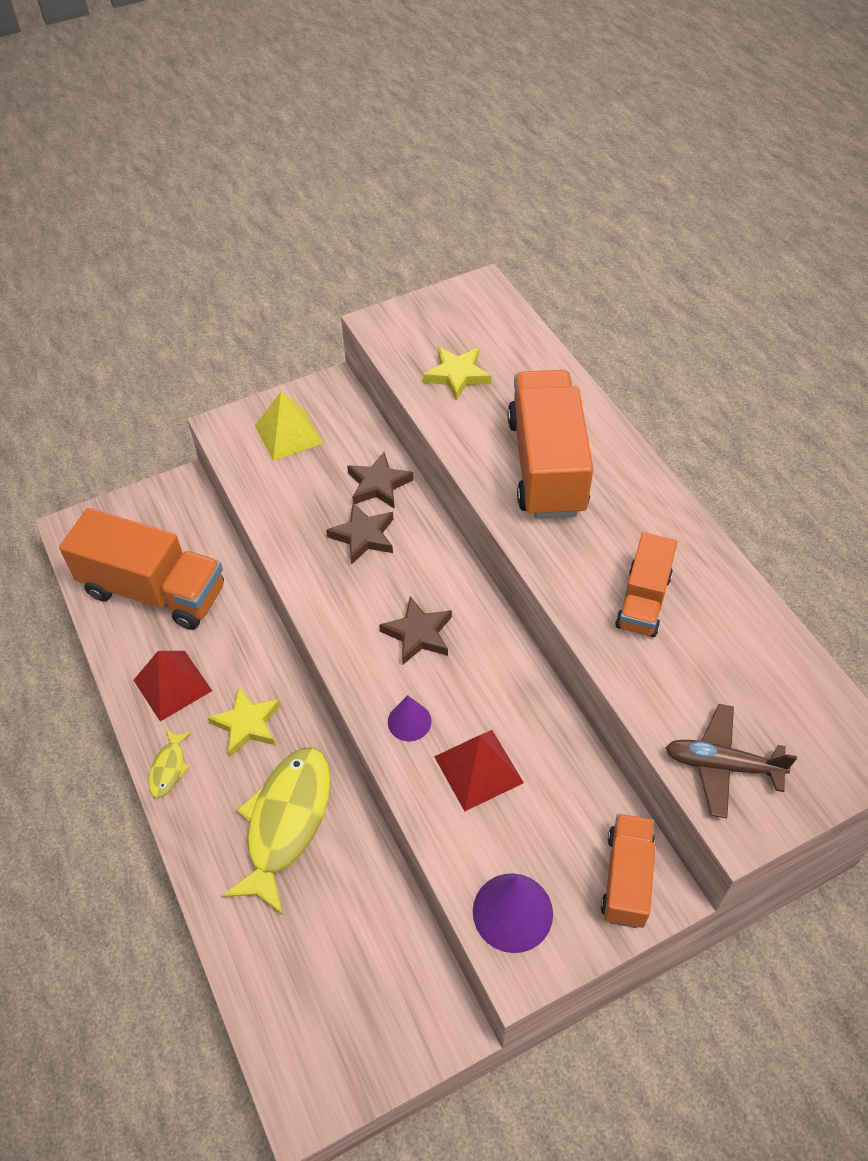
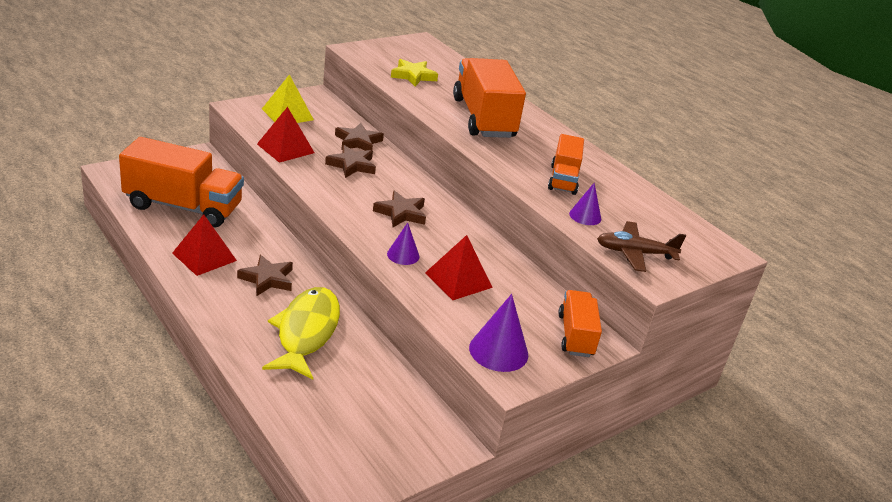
camera: 15 degrees left, 20 degrees down
(169, 768) = (207, 301): yellow fish -> none
(247, 724) = (267, 279): yellow star -> brown star
(277, 508) = (285, 148): none -> red pyramid
(661, 684) = (585, 216): none -> purple cone

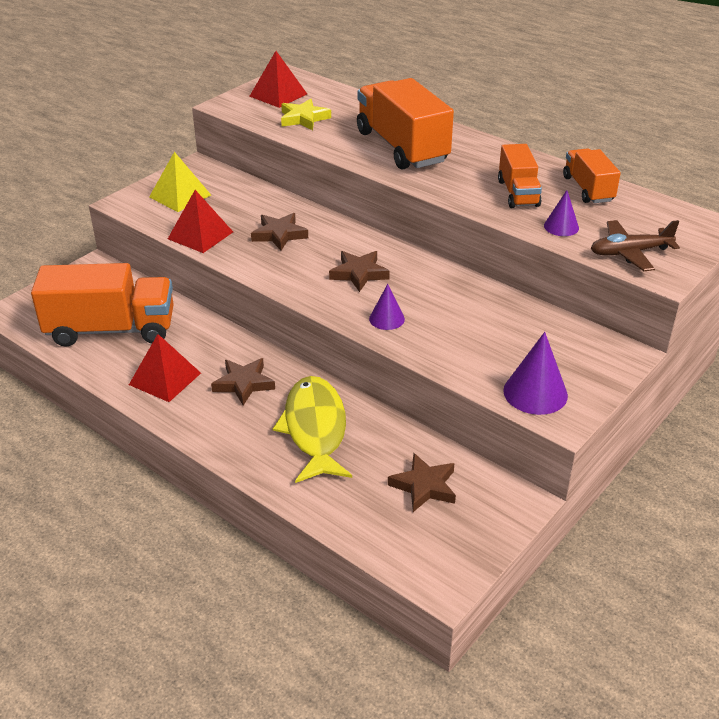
camera: 10 degrees left, 5 degrees up
(358, 141) = (271, 206): brown star -> brown star (424, 486)
(458, 280) = (455, 329): red pyramid -> red pyramid (278, 95)
(575, 335) = (598, 354): orange truck -> orange truck (588, 189)

